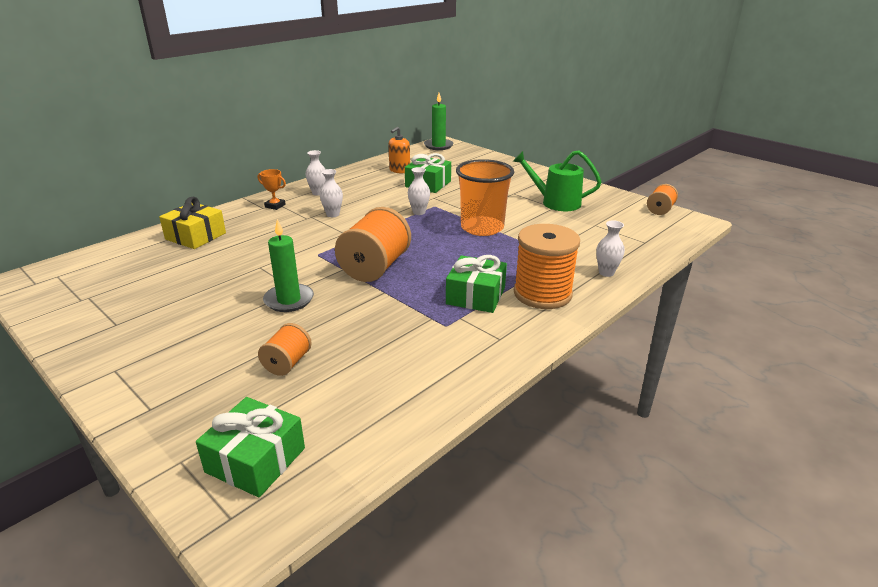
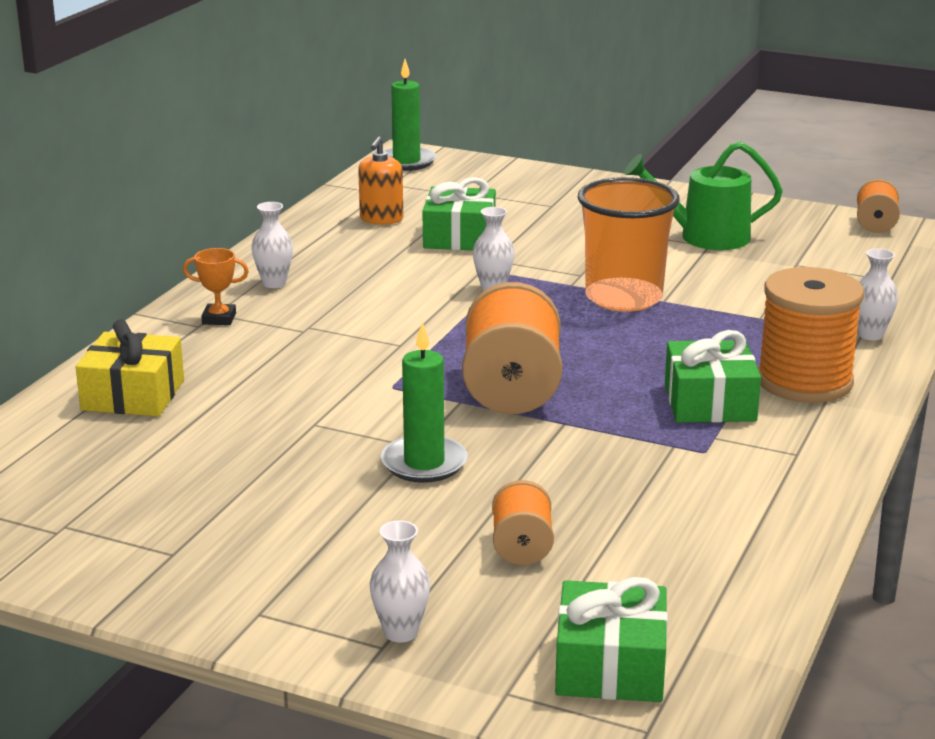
camera: 20 degrees left, 5 degrees down
(333, 214) = (344, 317): white vase -> white vase (400, 632)

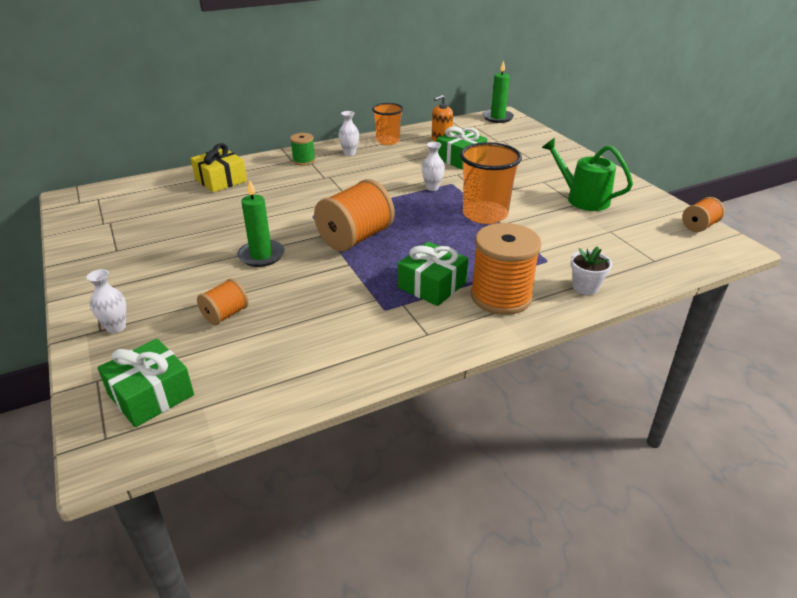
camera: 40 degrees right, 10 degrees up
(219, 319) = (304, 161): orange trophy -> green spool
(300, 246) = (388, 141): none -> orange cup
(870, 335) = (585, 287): white vase -> white flower pot

